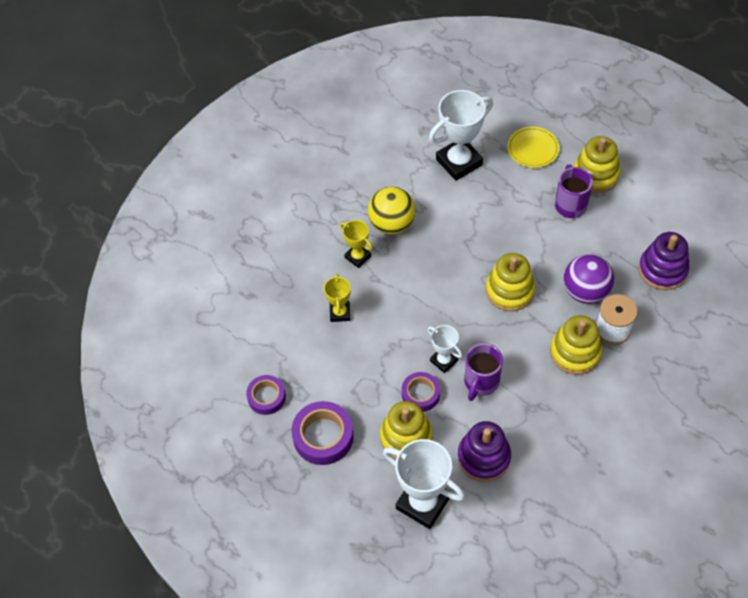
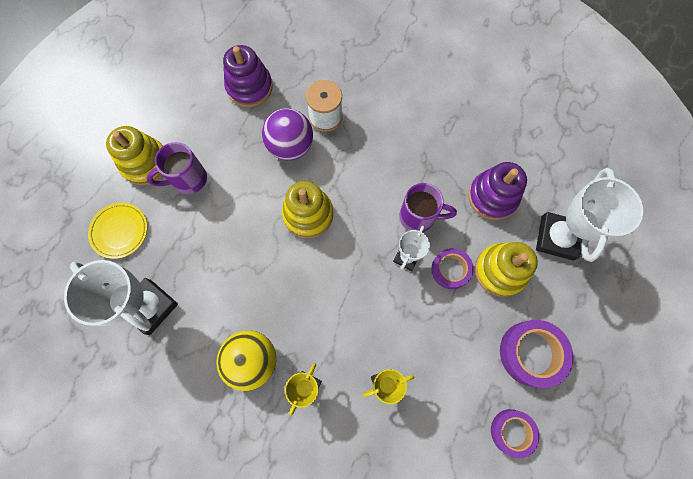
camera: 110 degrees left, 15 degrees up
(575, 352) = (360, 143): yellow stacking toy -> none

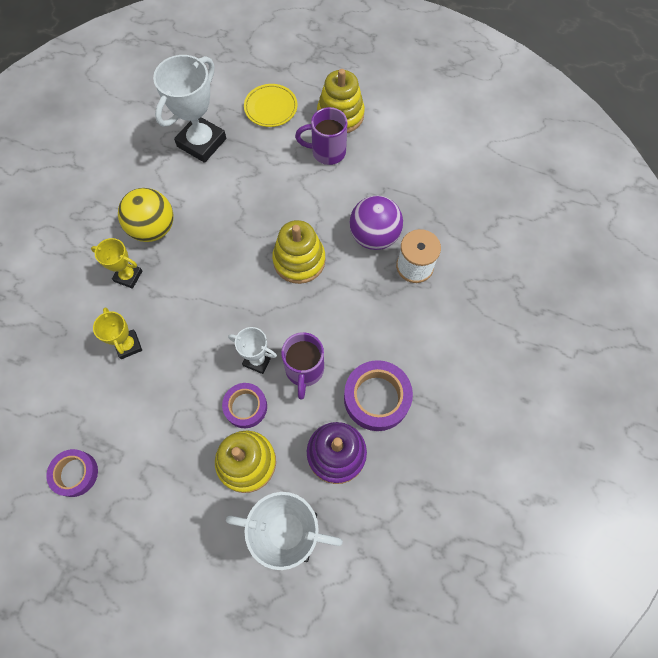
camera: 85 degrees right, 5 degrees down
(188, 179) = (327, 152): purple mug -> purple mug turned 60 degrees counterclockwise
(249, 87) = (438, 190): purple stacking toy -> none
(531, 353) = (154, 496): purple tape -> purple tape (376, 398)

